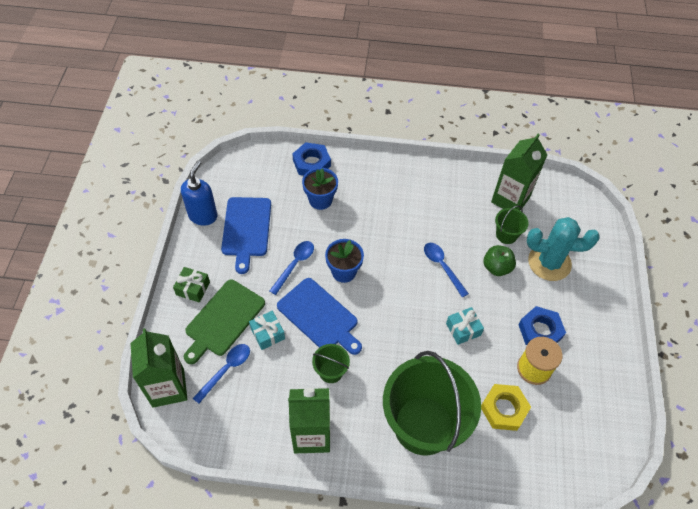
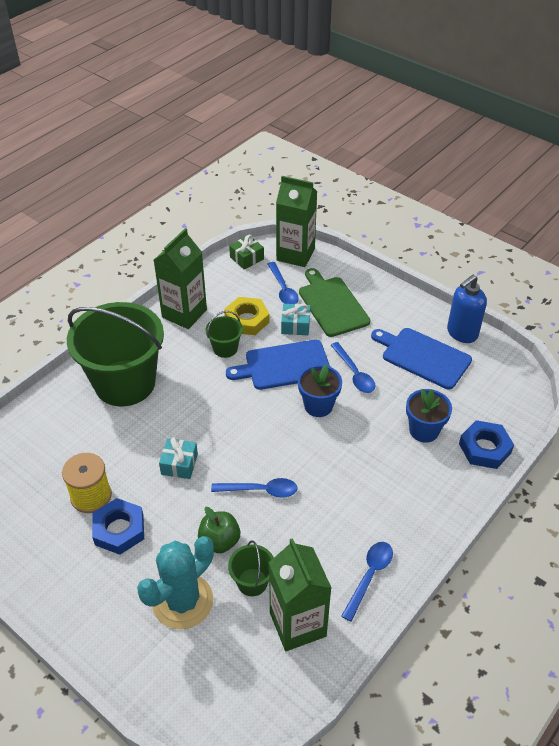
camera: 125 degrees right, 10 degrees down
(193, 288) = (379, 298): green gift -> green gift (246, 258)
(203, 216) = (461, 333): blue soap dispenser -> blue soap dispenser turned 90 degrees clockwise
(452, 181) = (369, 576): none -> blue spoon
(504, 409) = (81, 446): yellow nut -> yellow nut (247, 320)

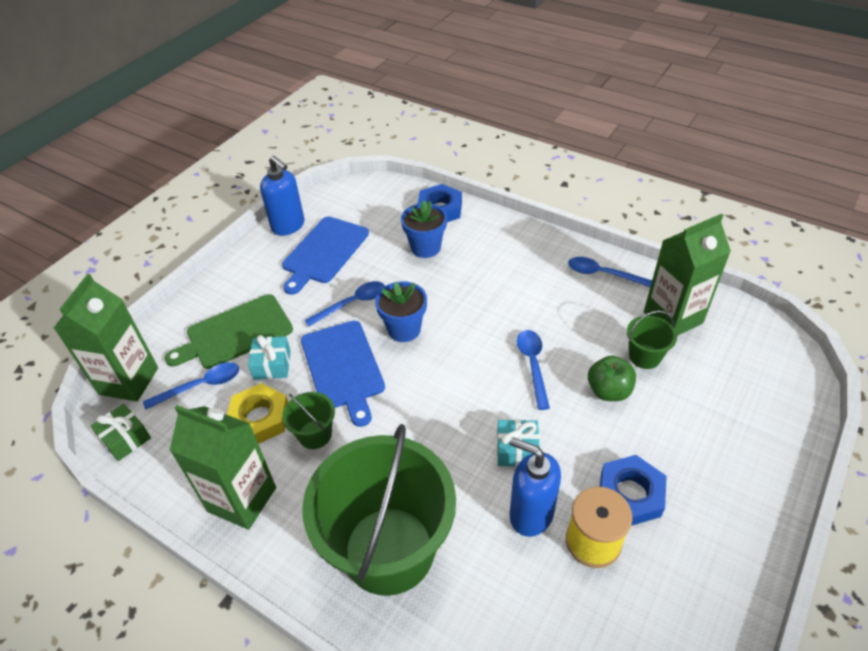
camera: 95 degrees left, 0 degrees up
(124, 463) = (530, 514): none -> blue soap dispenser
(182, 601) = (691, 411): turquoise cactus -> none

